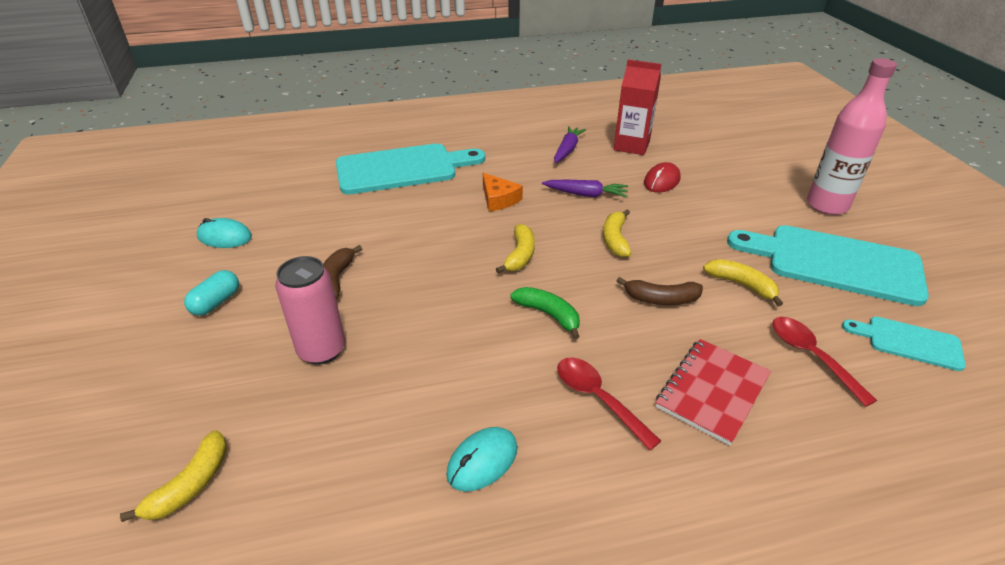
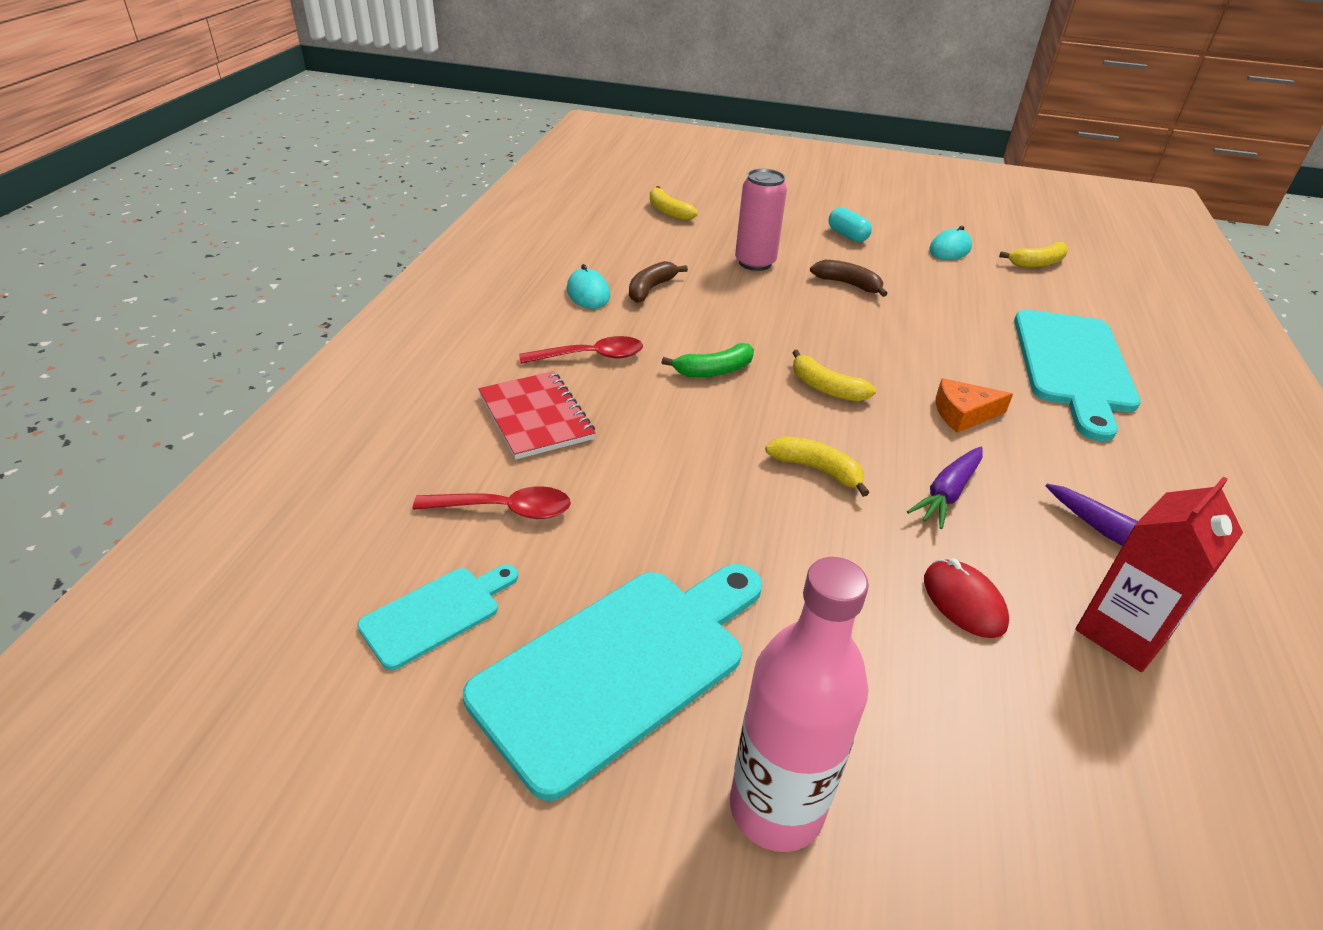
camera: 115 degrees right, 0 degrees up
(661, 299) = (680, 450): brown banana -> brown banana (651, 289)
(741, 285) = (652, 529): yellow banana -> yellow banana (1037, 263)

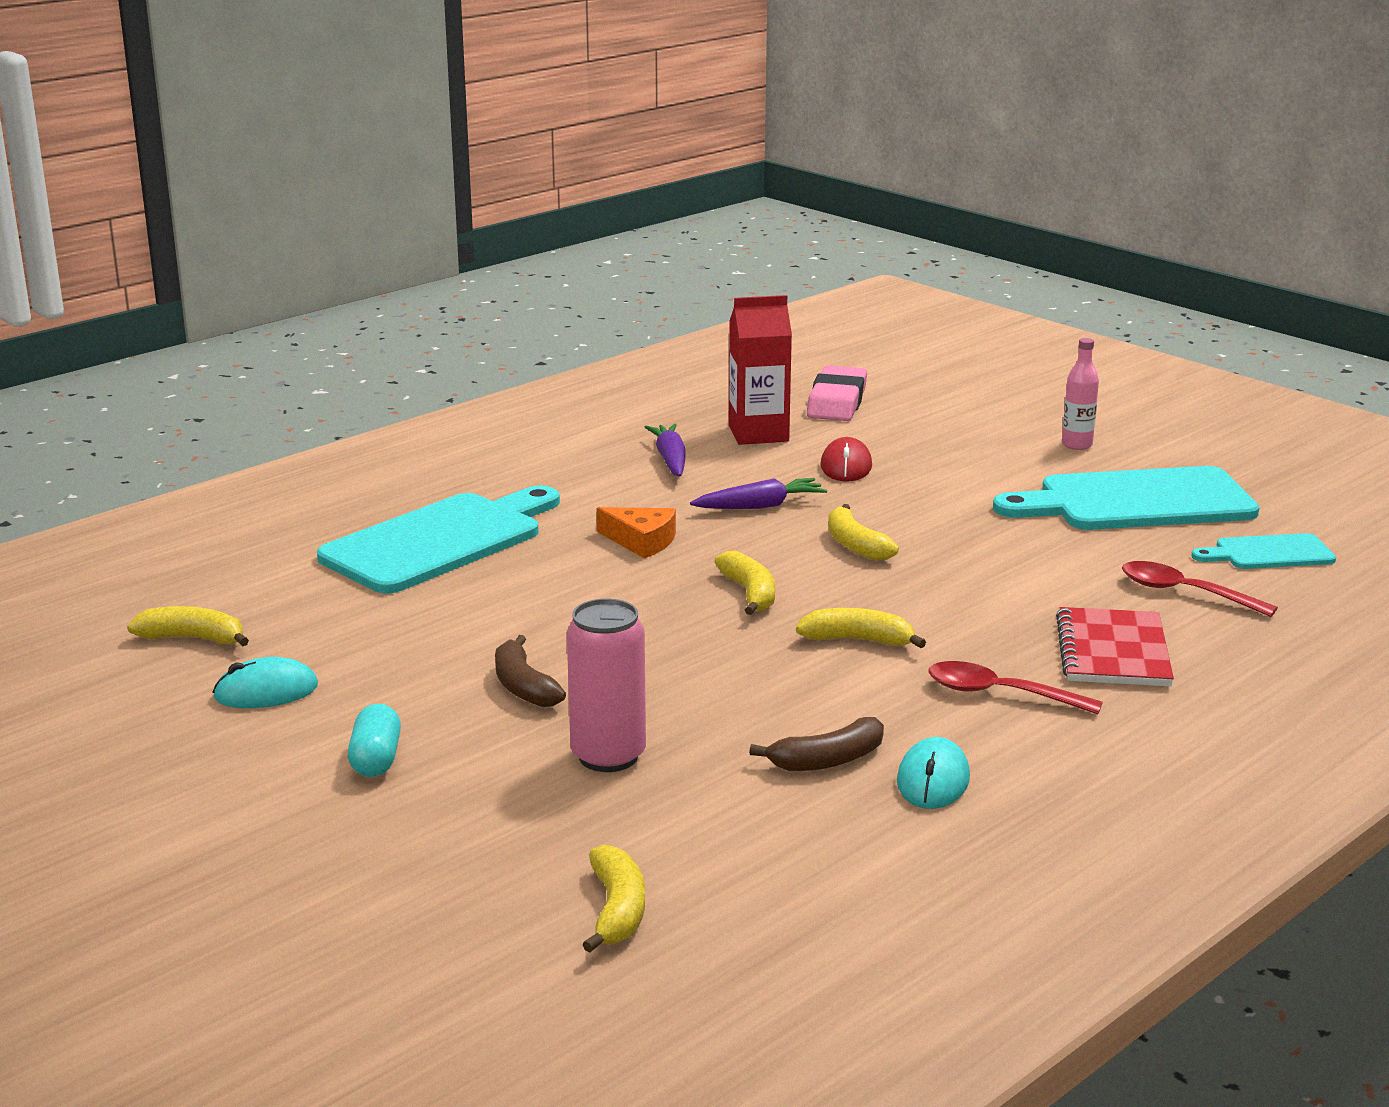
camera: 145 degrees left, 15 degrees down
(714, 370) = (858, 640): green banana -> yellow banana
(776, 808) = (1077, 445): pink bottle -> pink bottle, size x0.52
(1166, 781) = (837, 402): none -> pink eraser

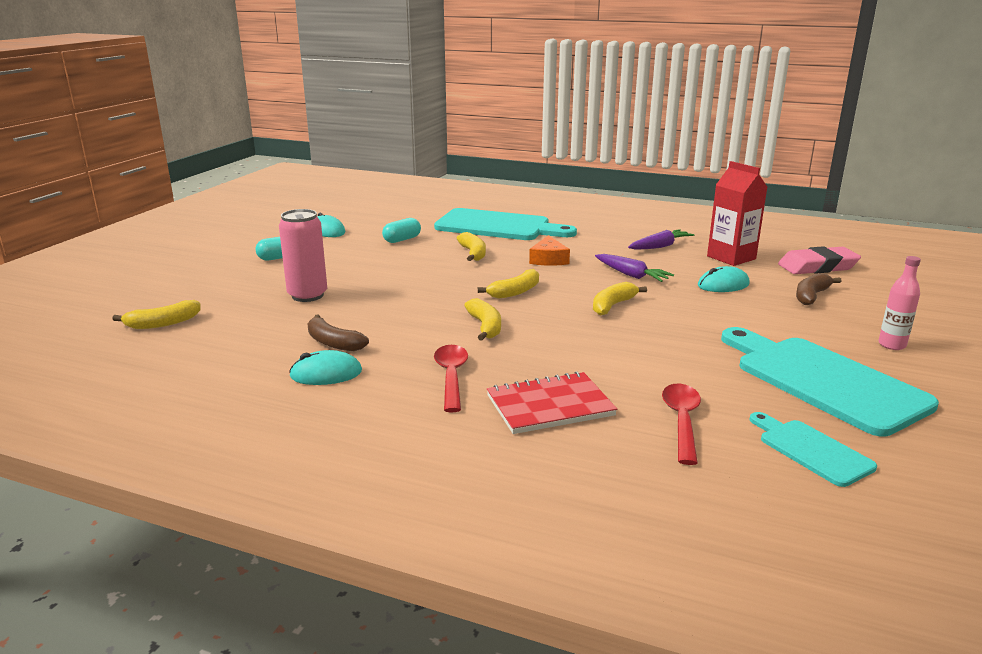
camera: 65 degrees right, 0 degrees up
(193, 639) = (364, 212): yellow banana -> yellow banana (473, 253)
(410, 631) = (402, 240): none -> turquoise capsule
(523, 686) = (365, 268): brown banana -> brown banana (811, 296)
(846, 466) = (723, 285): red mouse -> turquoise mouse

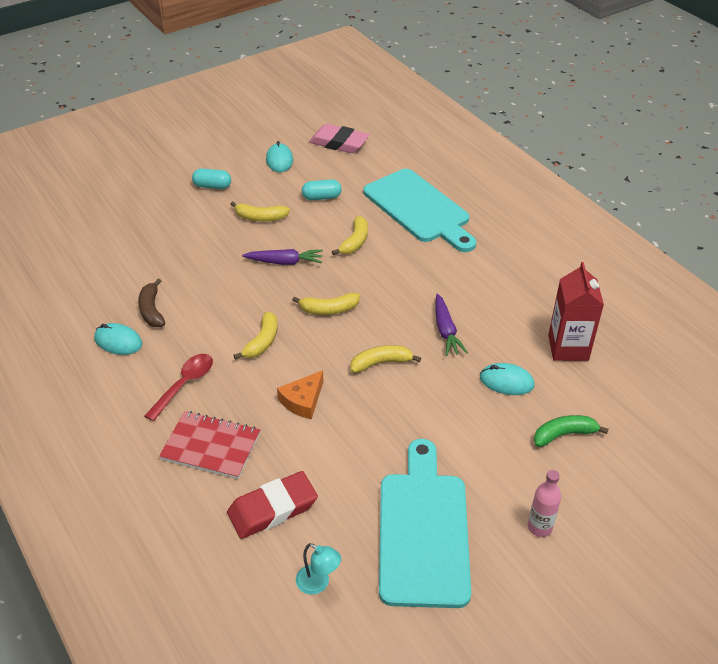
camera: 35 degrees right, 20 degrees up
(163, 323) = (77, 238): yellow banana -> yellow banana (260, 217)
(307, 295) = (186, 245): pink can -> none
(548, 259) = (405, 277): orange cheese -> orange cheese (303, 401)
(660, 246) = (524, 301): purple carrot -> purple carrot (284, 262)
(682, 421) = (272, 509): red spoon -> red eraser
(811, 296) = (564, 434): brown banana -> green banana
(811, 450) = (318, 583): turquoise cutting board -> turquoise lamp
(817, 267) = (632, 399): pink eraser -> pink eraser (339, 143)

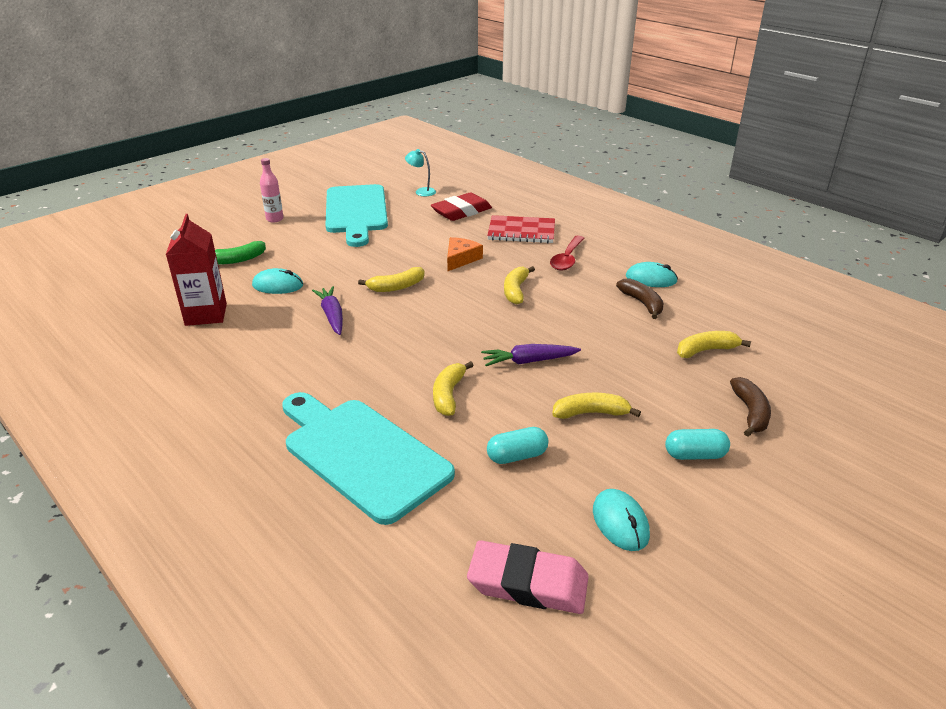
camera: 170 degrees right, 10 degrees down
(153, 206) = (750, 413): none -> brown banana
(329, 309) = (459, 321): yellow banana -> yellow banana (706, 350)

